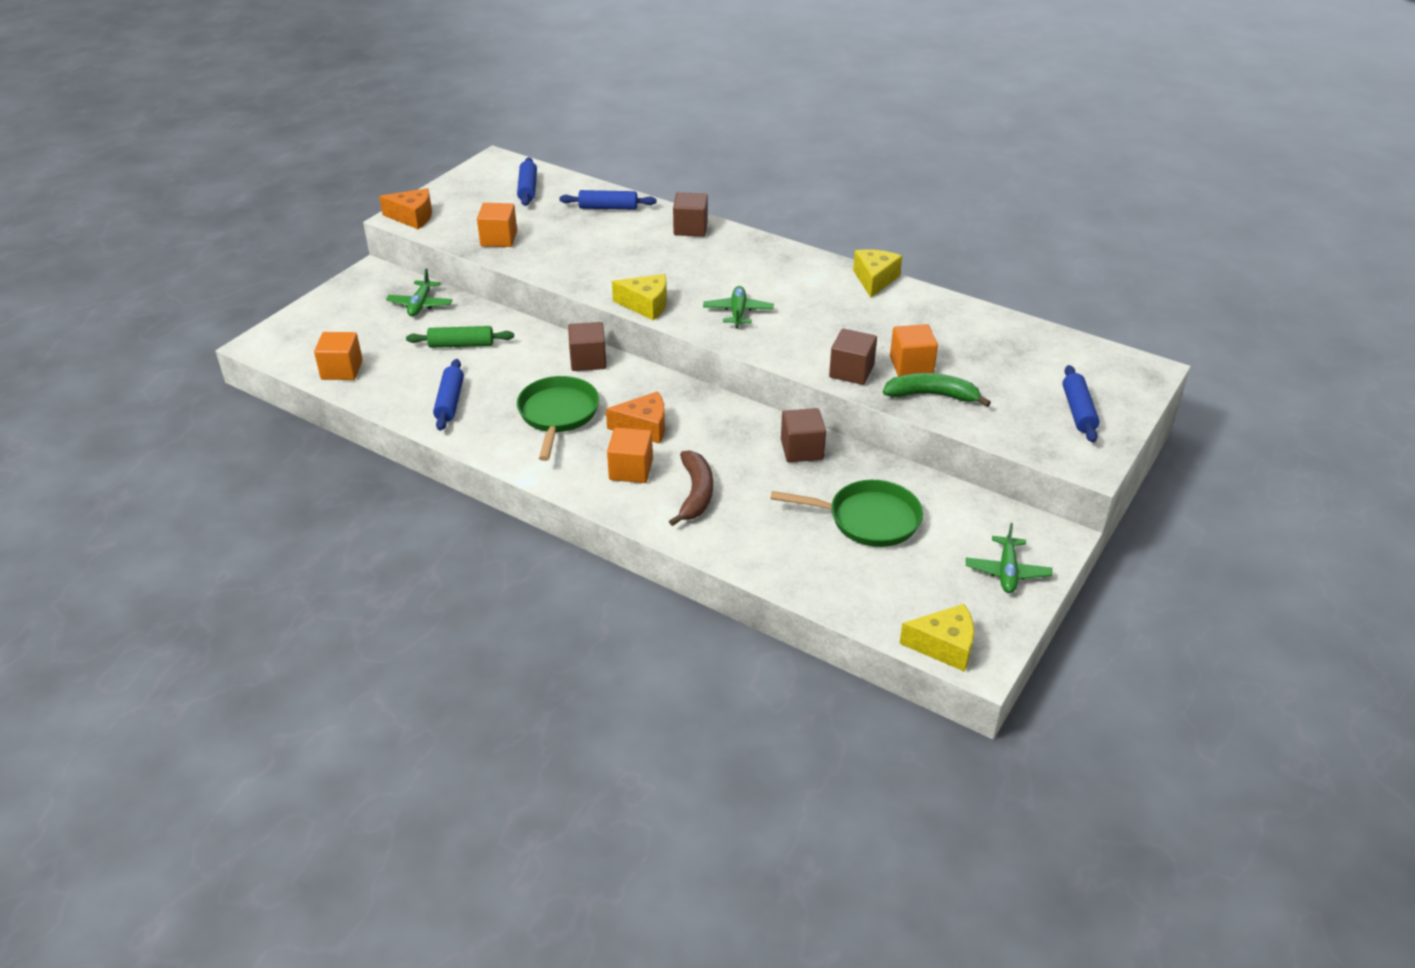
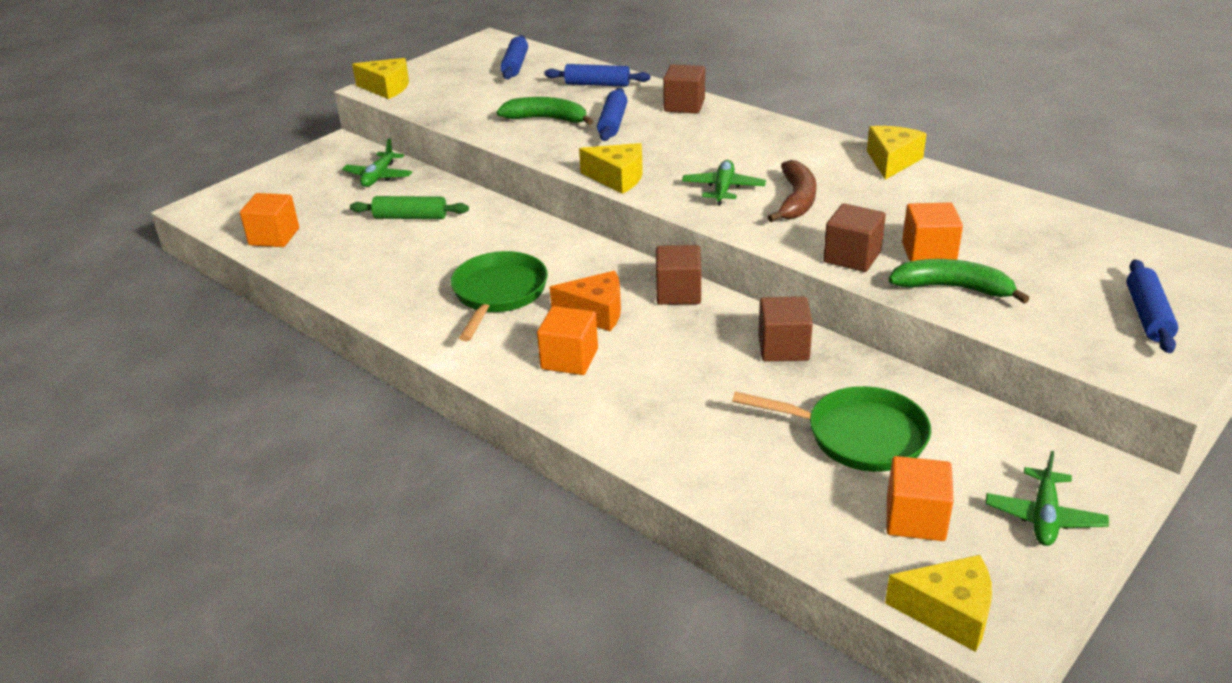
camera: 10 degrees right, 5 degrees down
(412, 217) = (386, 88): orange cheese -> yellow cheese
(450, 401) = (380, 274): blue rolling pin -> blue rolling pin (613, 123)
(499, 239) = (471, 110): orange cube -> orange cube (915, 519)
(570, 246) = (546, 119): none -> green banana
(588, 360) = (547, 239): brown cube -> brown cube (678, 293)
(695, 493) = (642, 391): brown banana -> brown banana (796, 200)

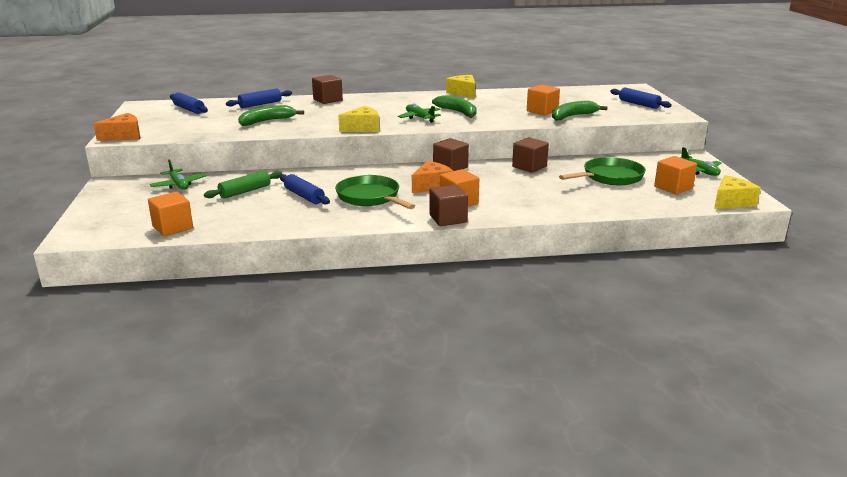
camera: 50 degrees left, 10 degrees down
(386, 88) = (124, 136): yellow cheese -> orange cheese
(613, 123) = (307, 113): blue rolling pin -> blue rolling pin (304, 196)
(796, 200) = (458, 112): brown banana -> green banana
(852, 257) = (520, 120): brown cube -> brown cube (448, 219)

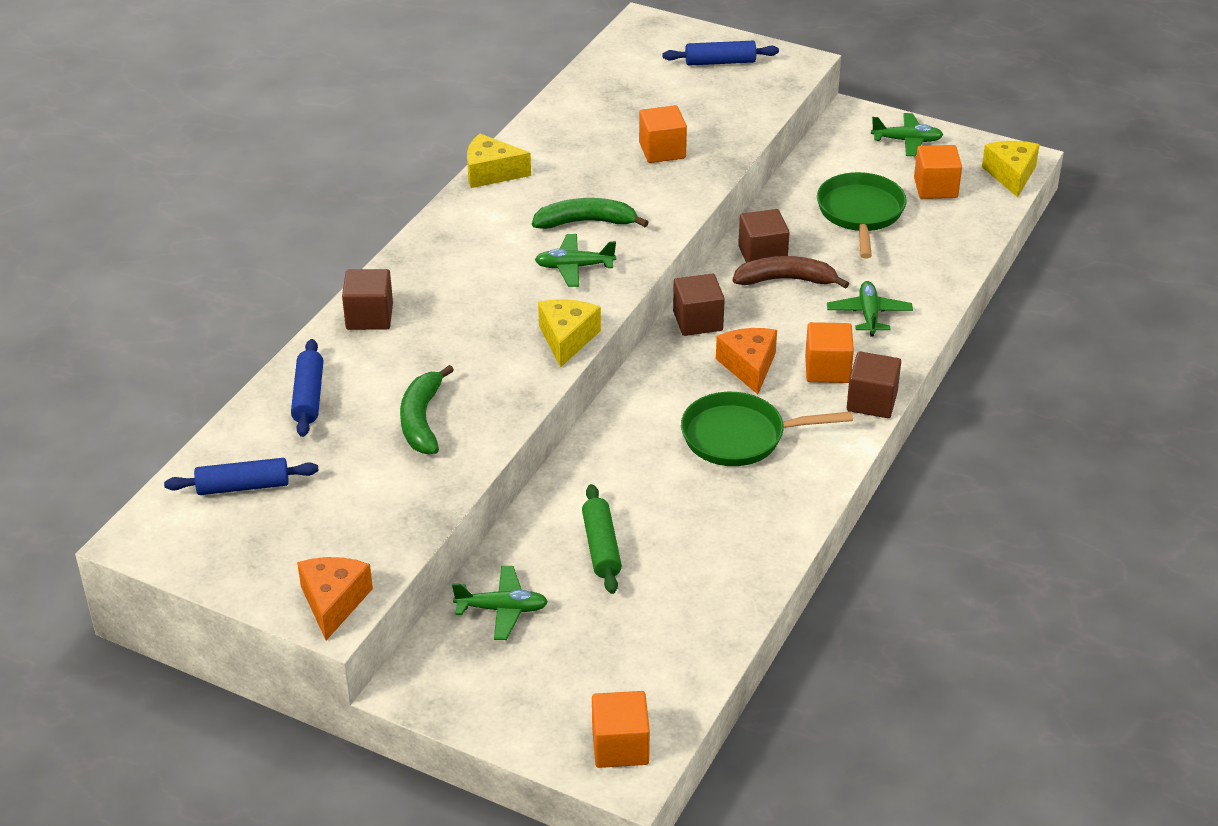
camera: 55 degrees left, 15 degrees up
(172, 227) = (680, 659): orange cube -> orange cube (620, 746)
(304, 196) = (676, 495): blue rolling pin -> none
(518, 176) = (786, 280): none -> brown banana
(524, 200) = (869, 314): none -> green plane
(572, 116) = (713, 139): green banana -> none

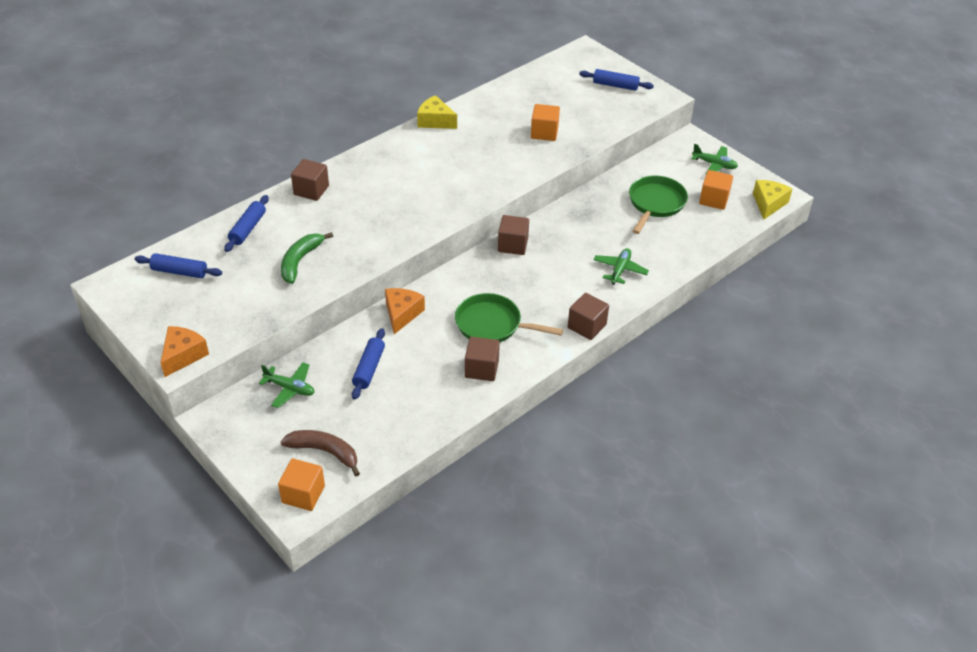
camera: 20 degrees right, 5 degrees up
(567, 339) = (413, 235): yellow cheese -> none
(574, 267) = (446, 192): green plane -> none
(586, 222) = (470, 166): green banana -> none
(601, 547) = (369, 368): green rolling pin -> blue rolling pin
(749, 366) = (525, 282): orange cheese -> orange cheese (402, 314)
(762, 255) = (578, 214): brown cube -> brown cube (481, 369)
(786, 280) = (582, 234): brown banana -> brown banana (324, 452)
(827, 369) = (572, 298): orange cube -> none

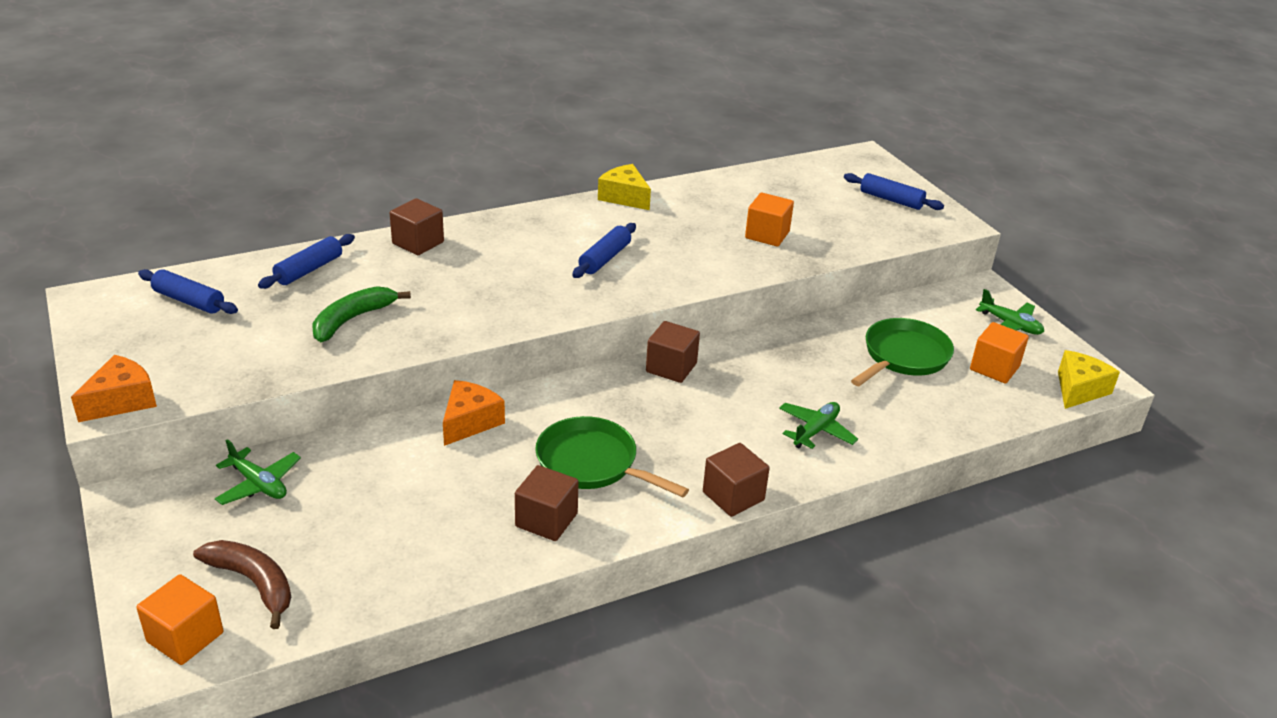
camera: 15 degrees right, 10 degrees down
(369, 368) = (383, 483): blue rolling pin -> blue rolling pin (604, 258)

